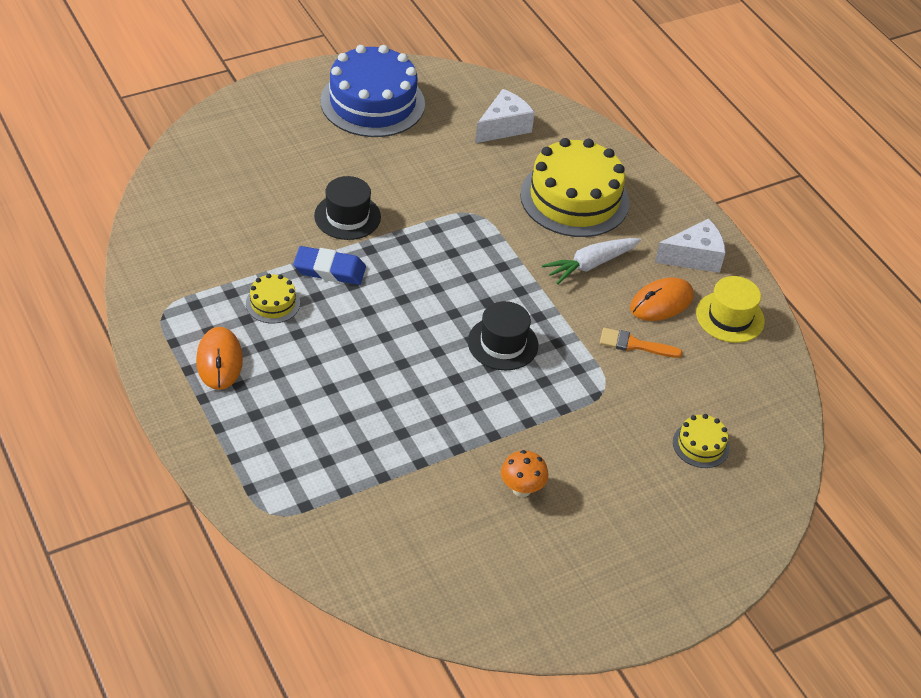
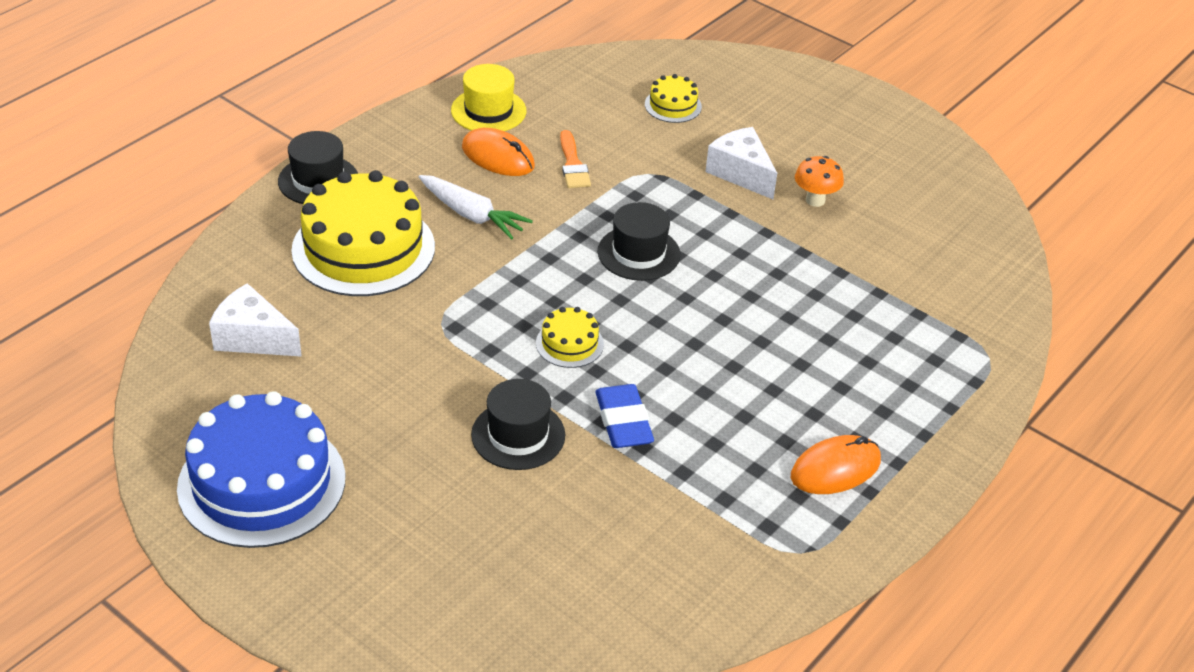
camera: 110 degrees left, 5 degrees down
(273, 303) = (714, 454): yellow cake -> yellow cake (569, 343)
(666, 196) = (318, 180): none -> black hat
(694, 257) = (411, 146): white cheese -> white cheese (741, 173)

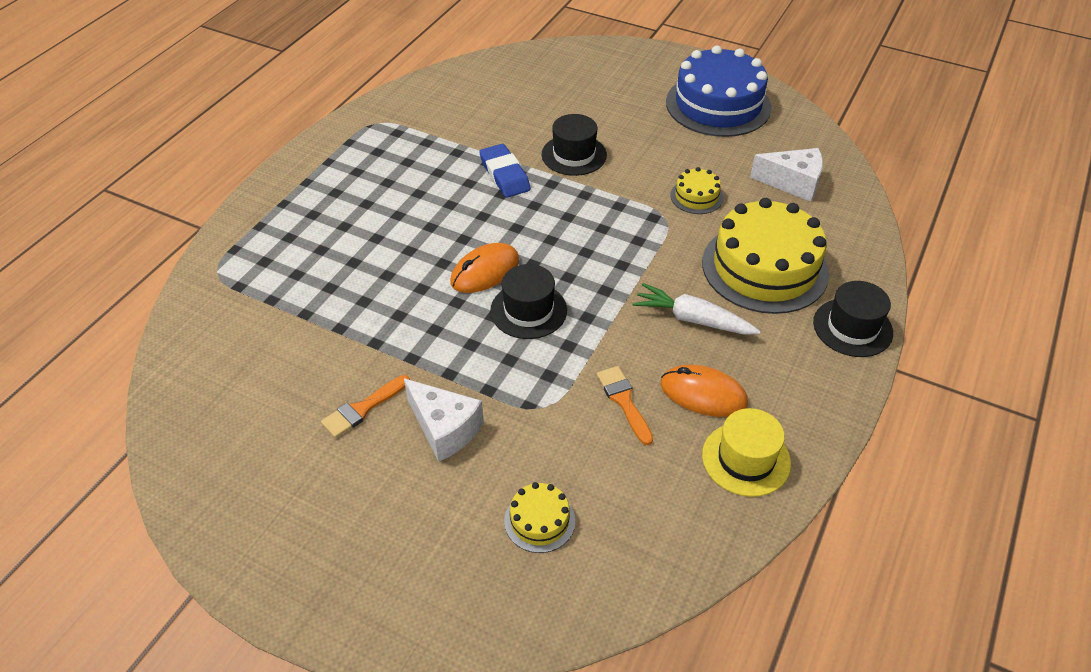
camera: 170 degrees right, 5 degrees up
(569, 343) = (561, 221): yellow cake -> yellow cake (696, 196)
(815, 200) = (363, 409): orange mushroom -> orange brush
(835, 469) = (351, 171): orange mouse -> orange mouse (485, 271)

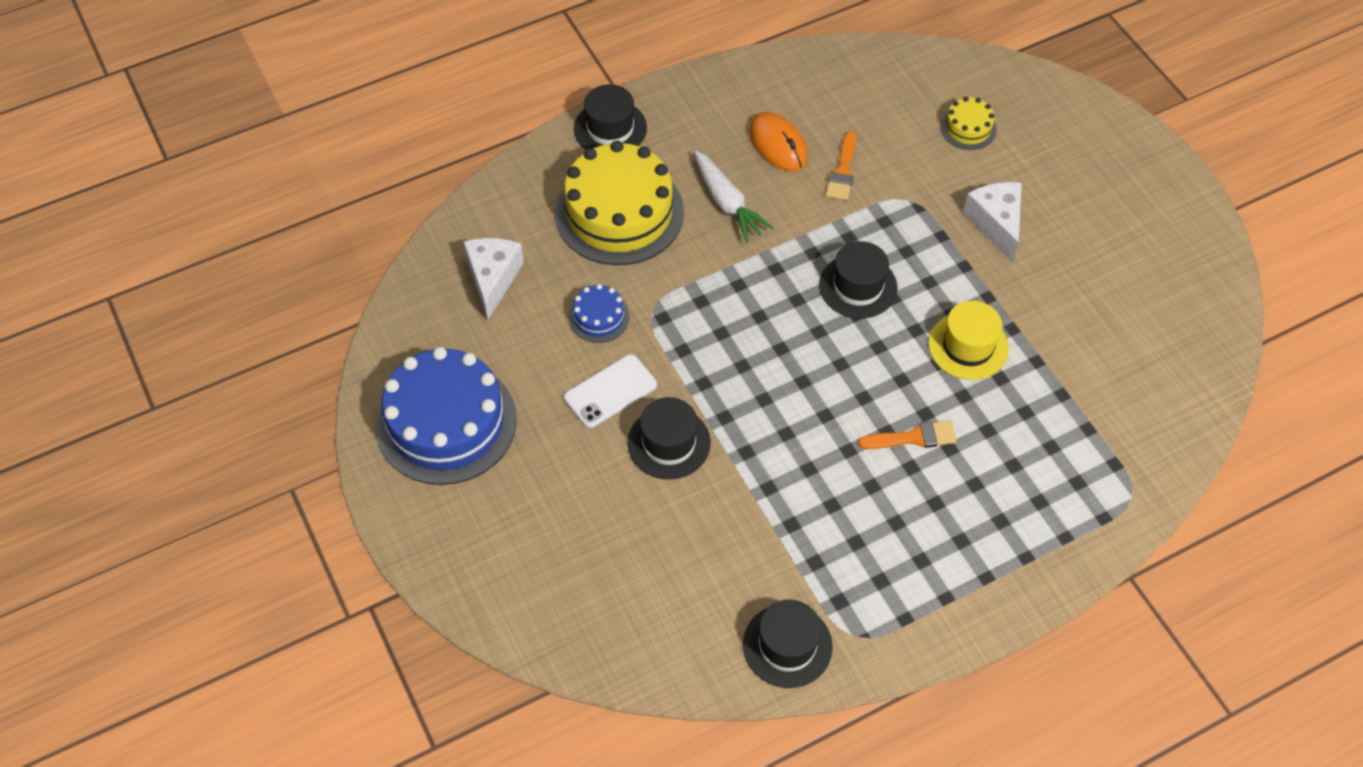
camera: 145 degrees left, 10 degrees up
(363, 409) = (1053, 274): orange brush -> orange brush (913, 437)
(413, 103) = (787, 645): none -> black hat
(485, 271) = (868, 348): orange mouse -> none
(504, 175) = (763, 458): blue eraser -> none
(640, 162) = (610, 391): none -> white phone
(696, 196) = (599, 317): yellow cake -> blue cake
(746, 459) = (792, 89): yellow hat -> yellow hat (968, 346)
(793, 183) = (493, 279): white cheese -> white cheese turned 45 degrees clockwise

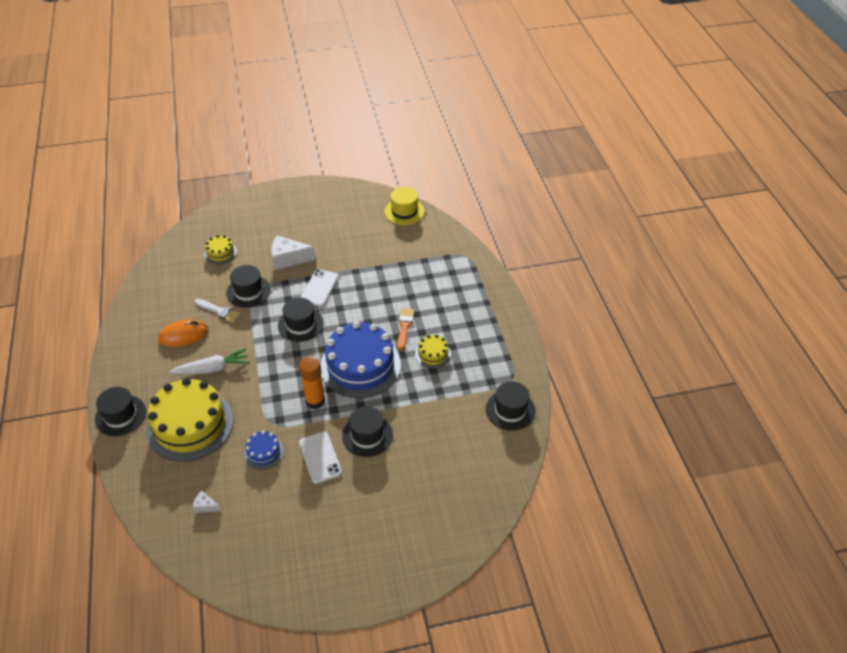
camera: 75 degrees left, 10 degrees down
(446, 422) = (306, 555): blue cake -> blue cake (360, 365)
(493, 279) = (205, 506): white cheese -> white cheese, size x0.50
(711, 353) = (315, 401): none -> orange glue stick
(842, 171) = (219, 311): orange brush -> white brush
(867, 496) = (433, 354): none -> yellow cake
(900, 194) = (248, 291): none -> black hat
(949, 288) = (319, 288): none -> white phone
(968, 346) = (358, 290): yellow hat -> yellow hat (404, 211)

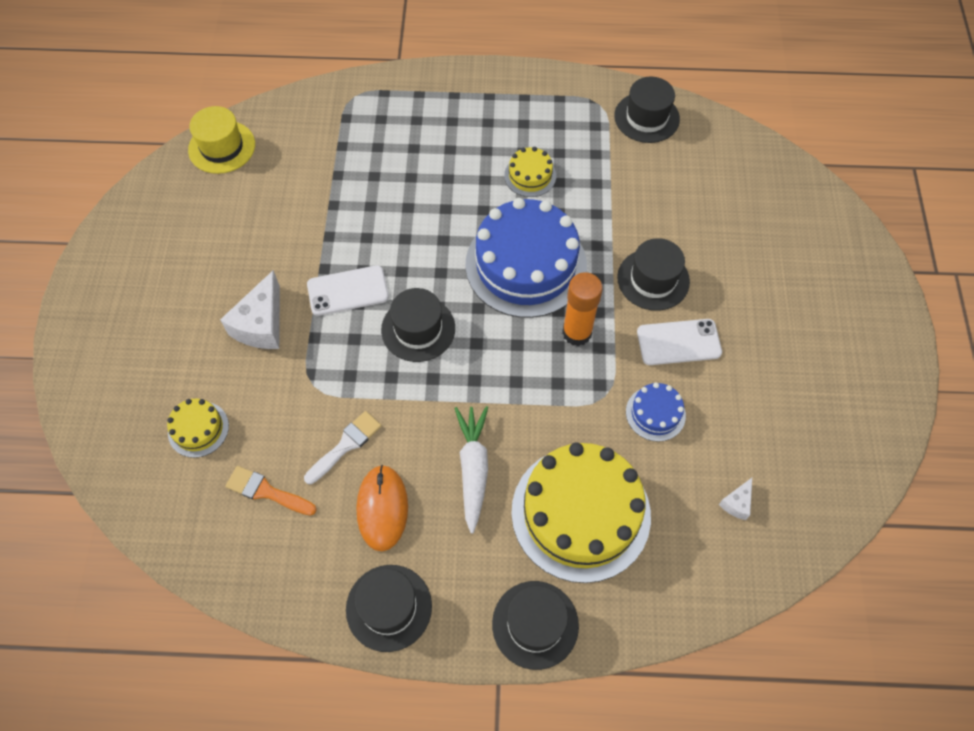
camera: 75 degrees left, 15 degrees up
(248, 291) = (315, 395): black hat -> black hat (389, 607)
(319, 288) = (347, 291): white phone -> white phone turned 45 degrees counterclockwise
(404, 326) = (467, 197): orange brush -> orange brush (266, 491)

